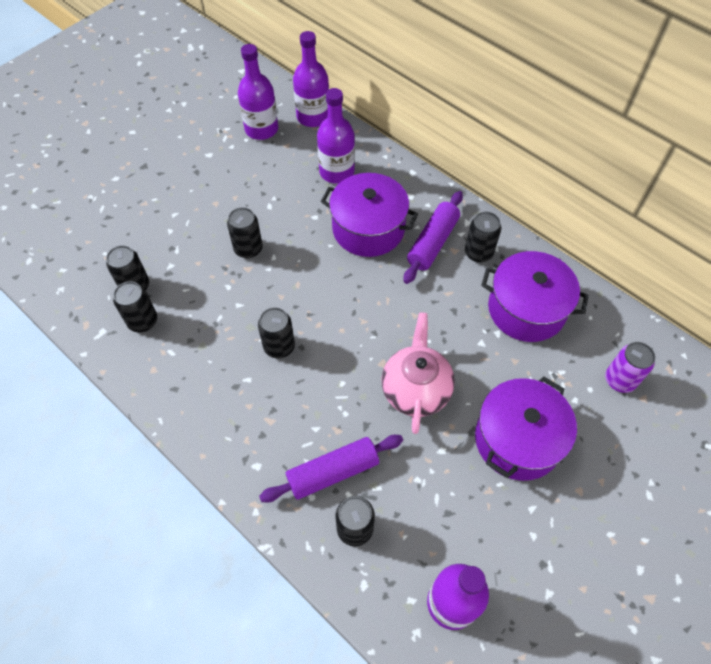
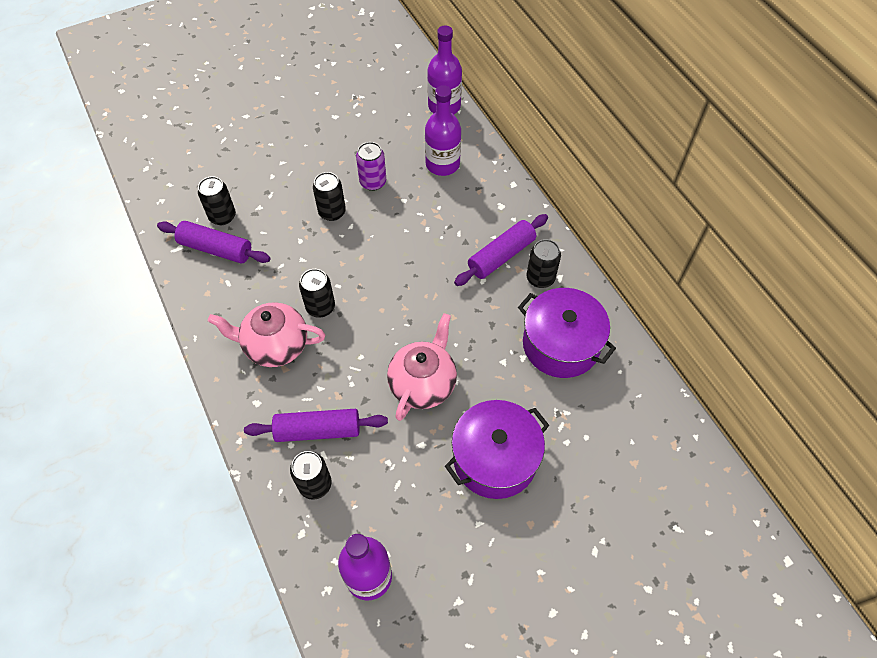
camera: 20 degrees right, 0 degrees up
(143, 321) = (216, 249): black can -> purple rolling pin
(250, 400) = (275, 345): none -> pink teapot
(261, 129) = (392, 105): purple bottle -> none
(368, 229) = (447, 225): purple pot -> none
(620, 380) = (619, 438): purple can -> purple can (373, 182)

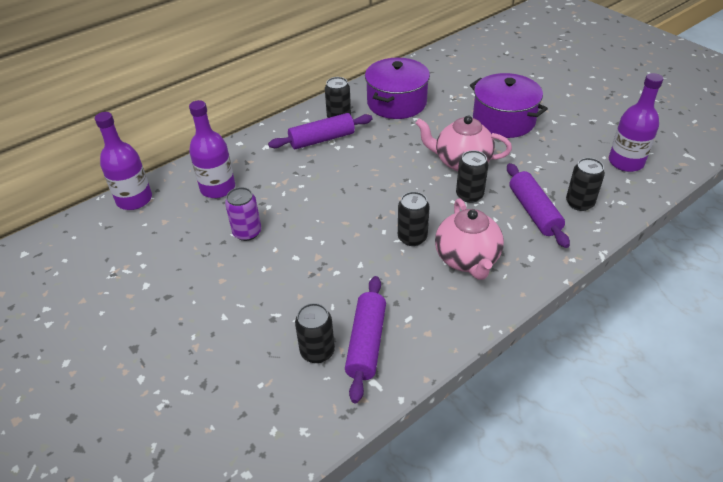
camera: 100 degrees left, 15 degrees down
(332, 212) = (293, 255): black can -> black can (469, 195)
(501, 256) = (322, 139): purple rolling pin -> purple rolling pin turned 60 degrees counterclockwise

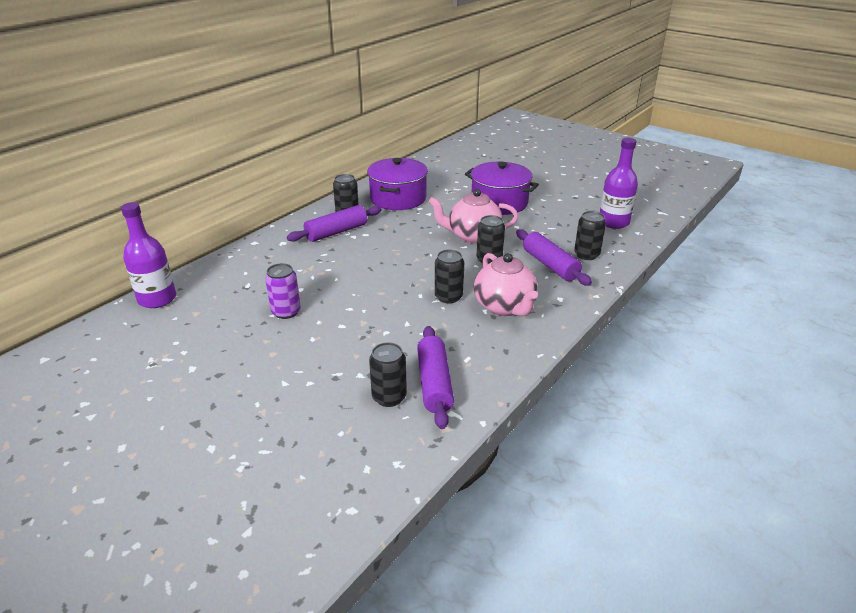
camera: 15 degrees left, 10 degrees down
(218, 188) = (244, 280): purple bottle -> none

